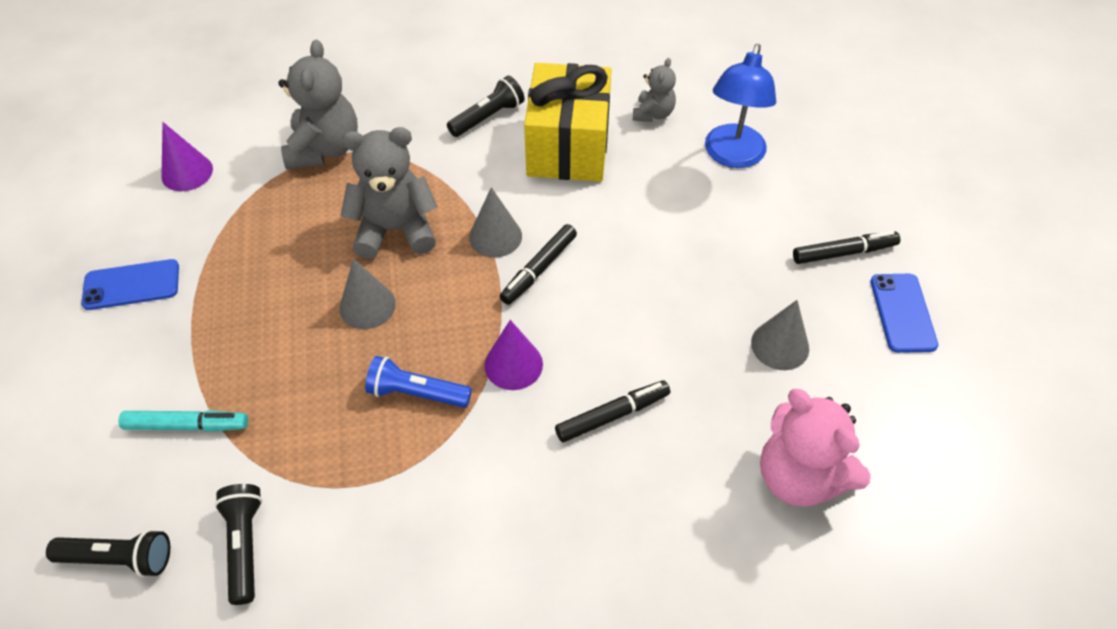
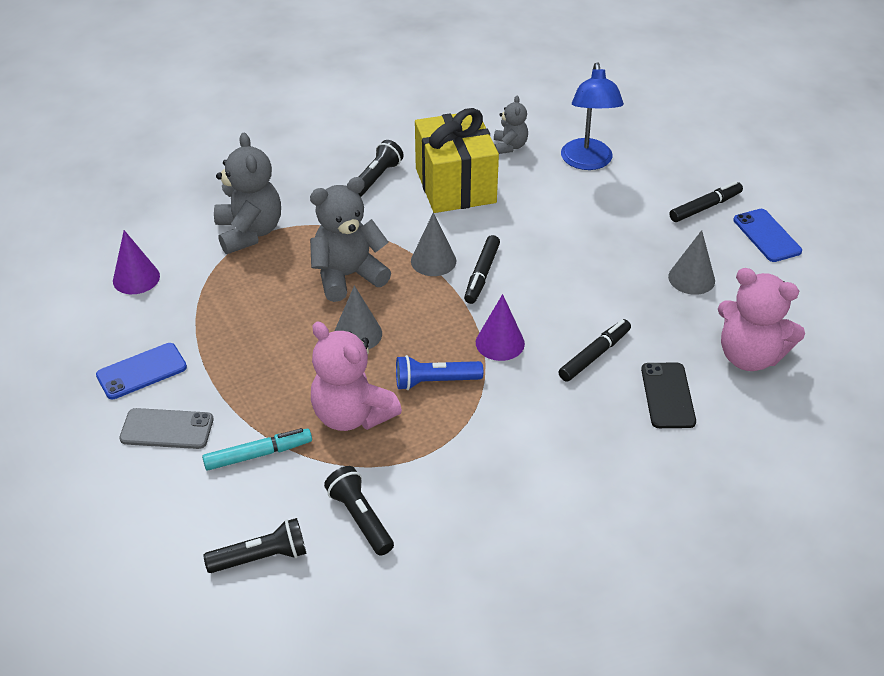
camera: 20 degrees left, 10 degrees down
(116, 363) = (167, 429): none -> grey phone
(307, 407) = (352, 415): none -> pink teddy bear
(672, 499) = (668, 395): none -> black phone

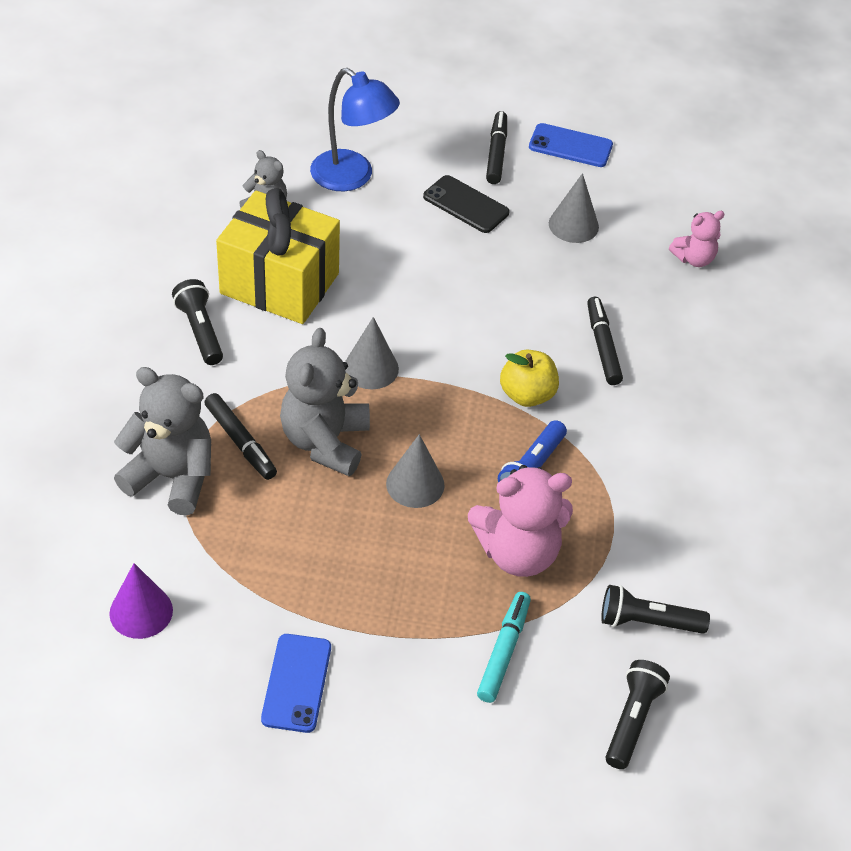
camera: 55 degrees left, 5 degrees up
(167, 429) = (402, 705): grey phone -> none
(481, 274) = (426, 348): black marker -> black marker (240, 442)
(500, 343) = (527, 395): purple cone -> yellow apple
(668, 395) = (690, 335): black phone -> black phone (466, 204)
(749, 356) = (694, 259): pink teddy bear -> pink teddy bear, size x0.55

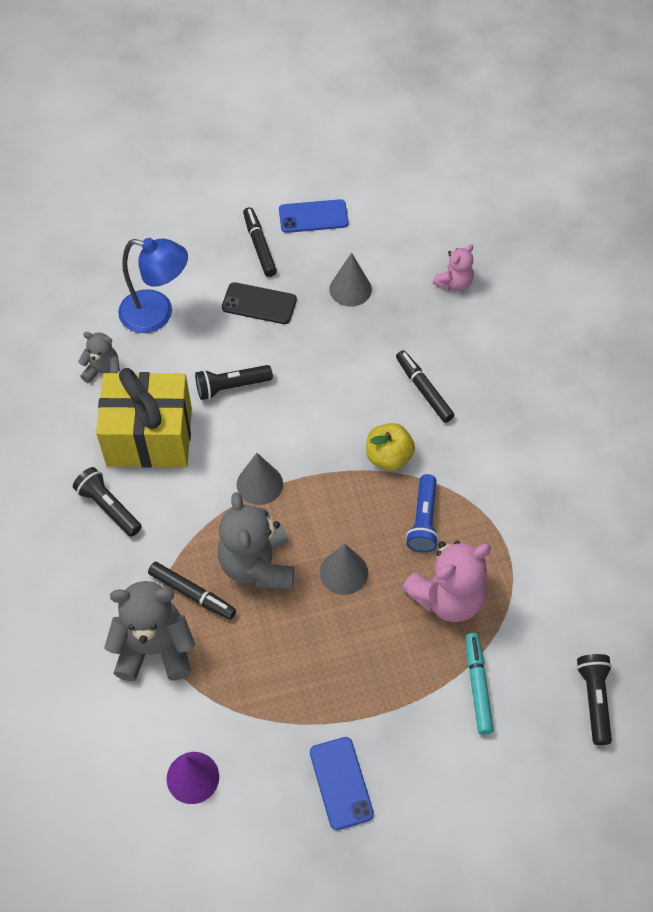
camera: 20 degrees left, 10 degrees up
(647, 622) = (567, 613): black flashlight -> black flashlight (231, 387)

